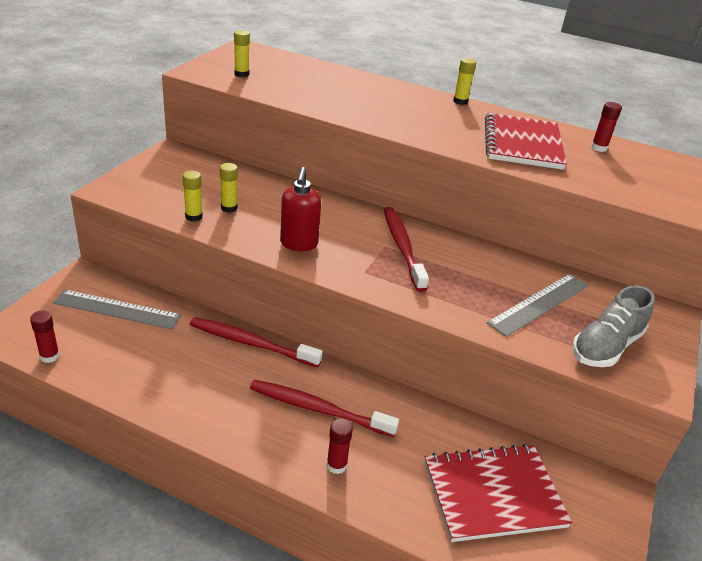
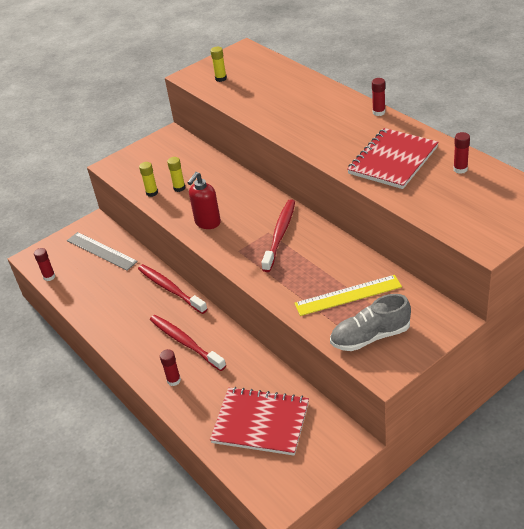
camera: 35 degrees right, 5 degrees up
(460, 101) = (378, 112): yellow glue stick -> red glue stick
(539, 303) = (348, 295): grey ruler -> yellow ruler

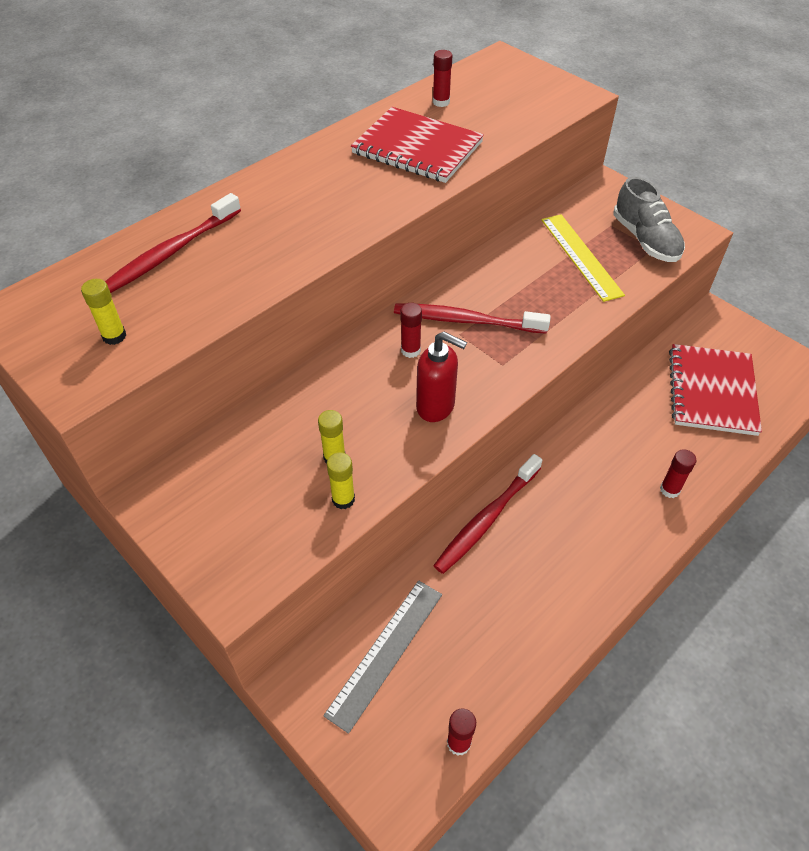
camera: 100 degrees left, 10 degrees up
(185, 342) = (597, 484): red toothbrush -> red toothbrush (171, 252)
(378, 112) = (296, 157): red glue stick -> red glue stick (410, 350)

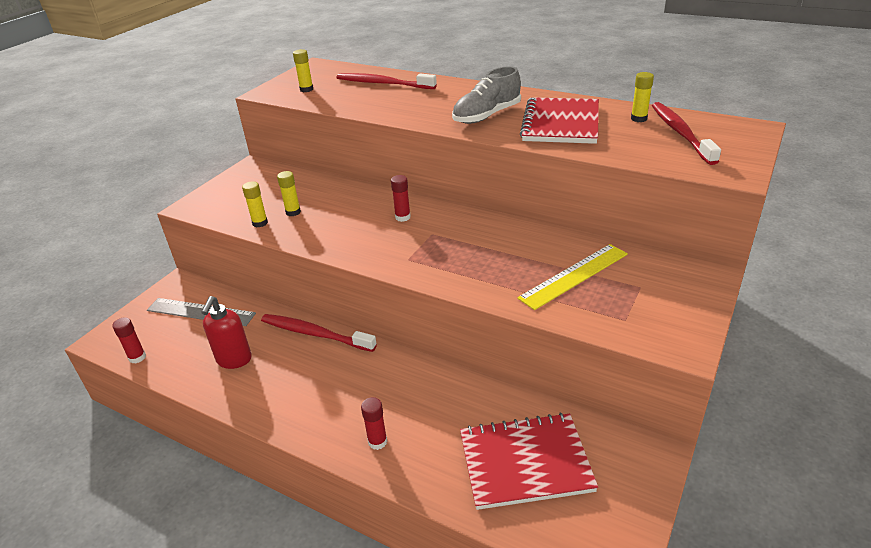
camera: 75 degrees right, 15 degrees down
(436, 407) = (350, 239): red soap dispenser -> red soap dispenser (234, 360)
(441, 102) = (638, 119): red glue stick -> yellow glue stick
(466, 320) = (448, 233): red toothbrush -> red toothbrush (680, 133)
(645, 240) = (635, 312): grey shoe -> grey shoe (487, 116)

